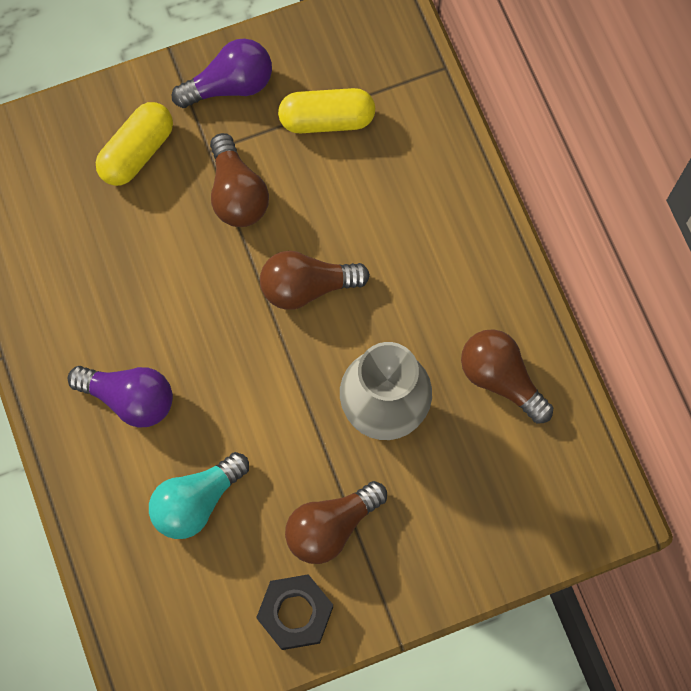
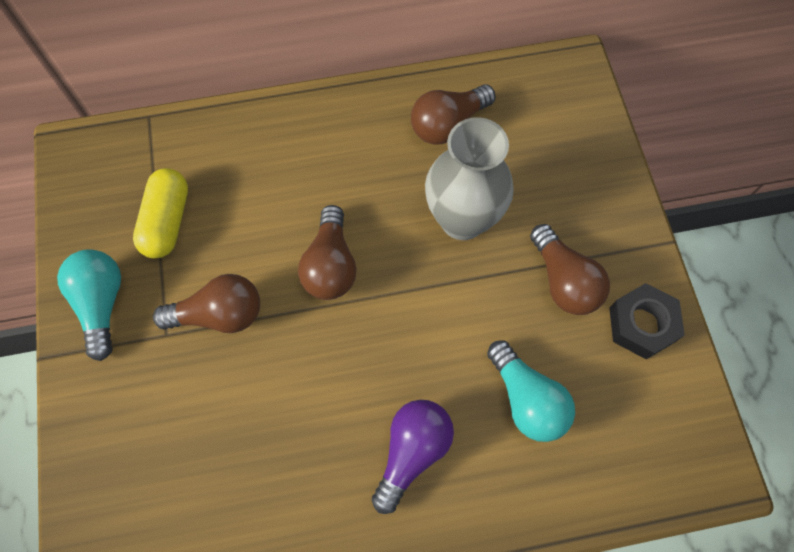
camera: 80 degrees left, 5 degrees down
(137, 152) = (145, 407): yellow capsule -> none
(230, 85) = (102, 304): purple light bulb -> turquoise light bulb

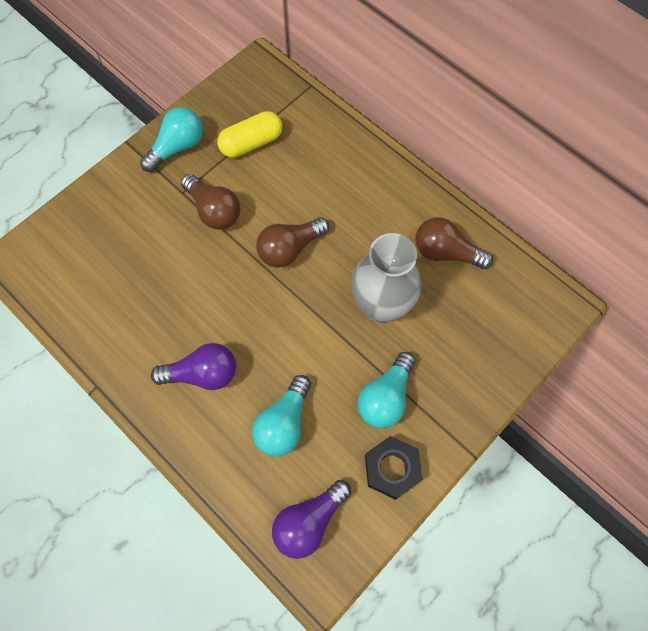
camera: 55 degrees right, 0 degrees up
(564, 281) = (385, 397): brown light bulb -> turquoise light bulb
(649, 442) = (309, 521): none -> purple light bulb

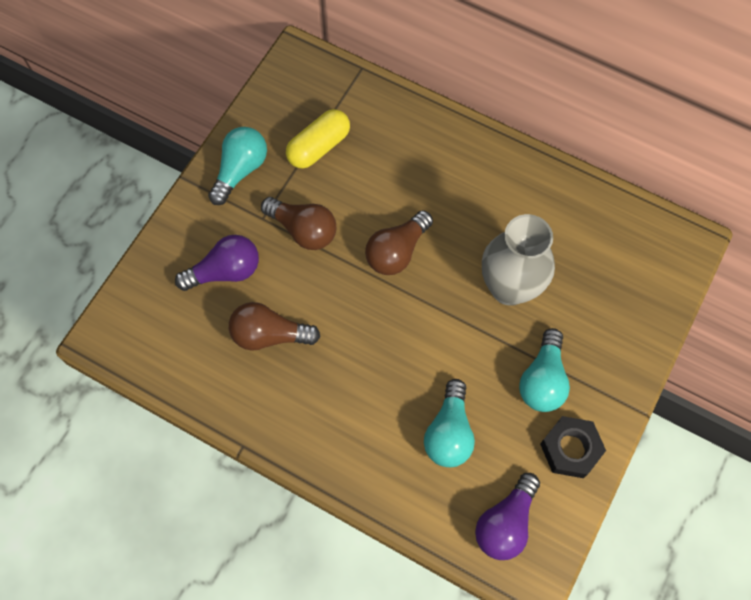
camera: 15 degrees left, 0 degrees up
(202, 374) = (349, 404): purple light bulb -> purple light bulb (225, 271)
(445, 252) = (557, 216): brown light bulb -> brown light bulb (269, 335)

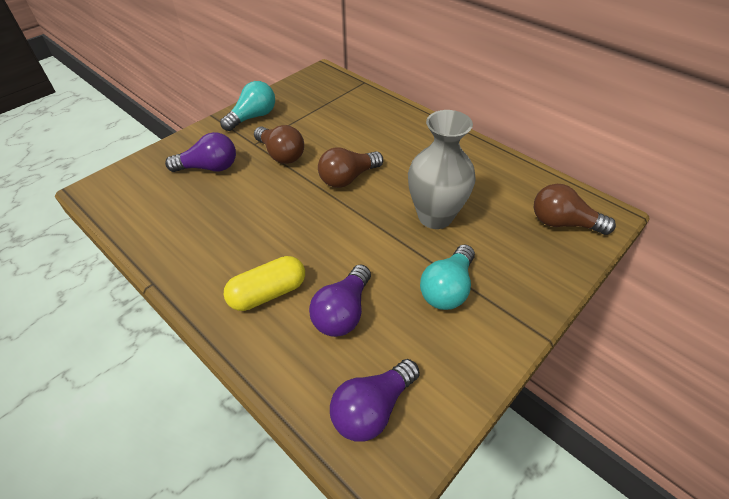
camera: 15 degrees right, 20 degrees down
(269, 335) = (220, 211): brown light bulb -> brown light bulb (563, 223)
(319, 147) = (315, 114): yellow capsule -> yellow capsule (268, 293)
(449, 432) = (343, 312): turquoise light bulb -> purple light bulb
(570, 449) = (461, 353): black nut -> none

